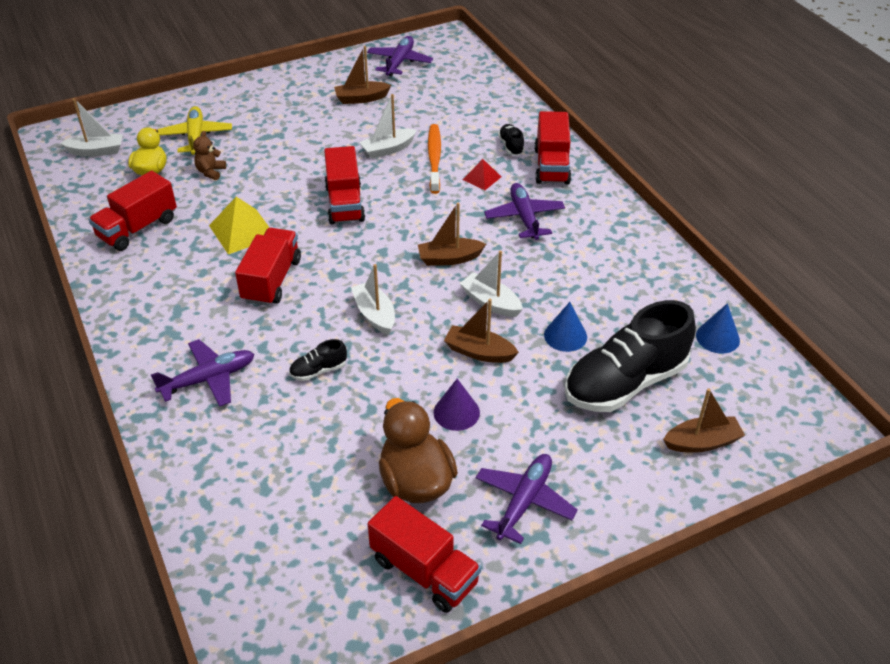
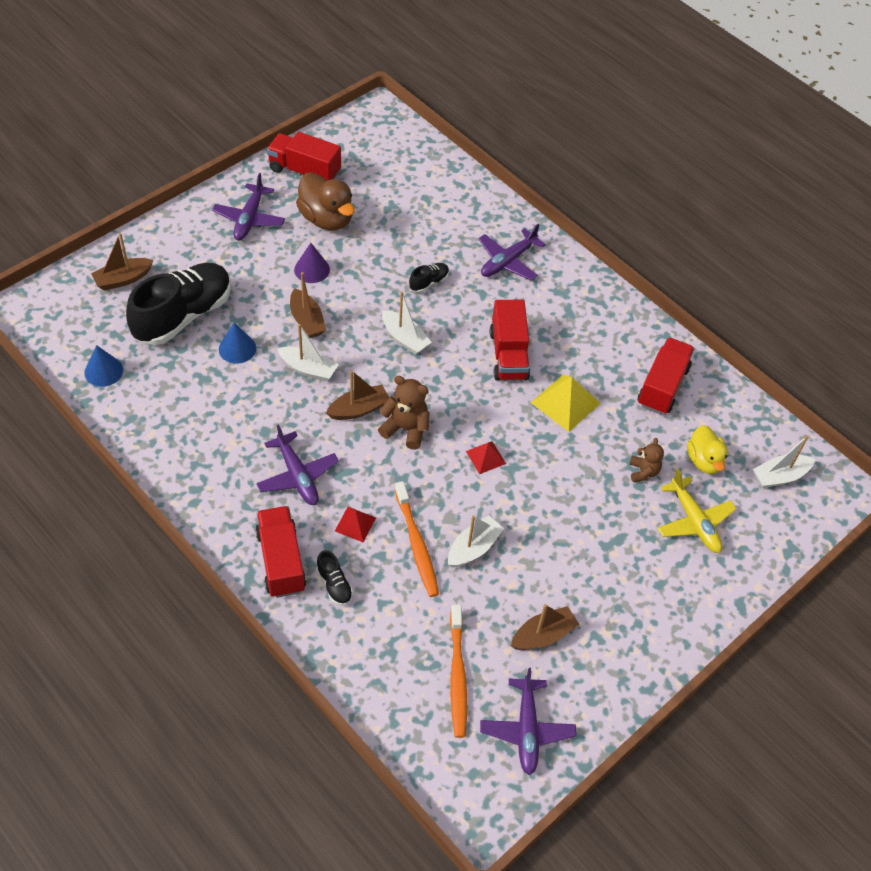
camera: 160 degrees right, 10 degrees up
(344, 203) = (485, 457): red truck -> red pyramid
(409, 235) = (406, 429): none -> brown teddy bear
(435, 90) = (457, 676): none -> orange toothbrush
(479, 352) = (307, 320): brown boat -> brown boat turned 60 degrees clockwise

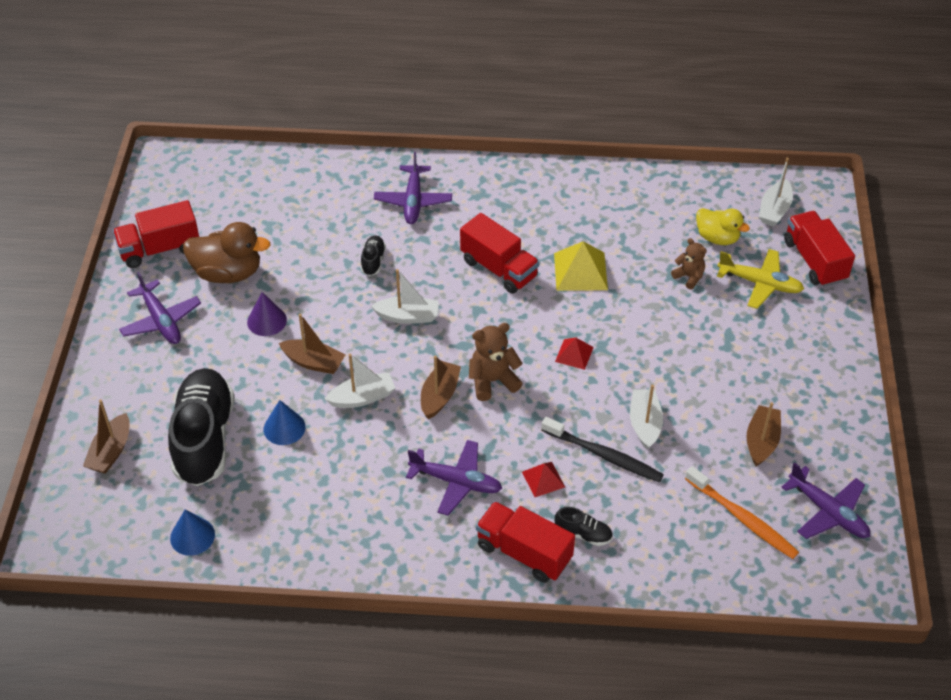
camera: 40 degrees left, 5 degrees down
(416, 544) = (604, 455): orange toothbrush -> black toothbrush
(662, 386) = (630, 208): red truck -> red truck (814, 261)

